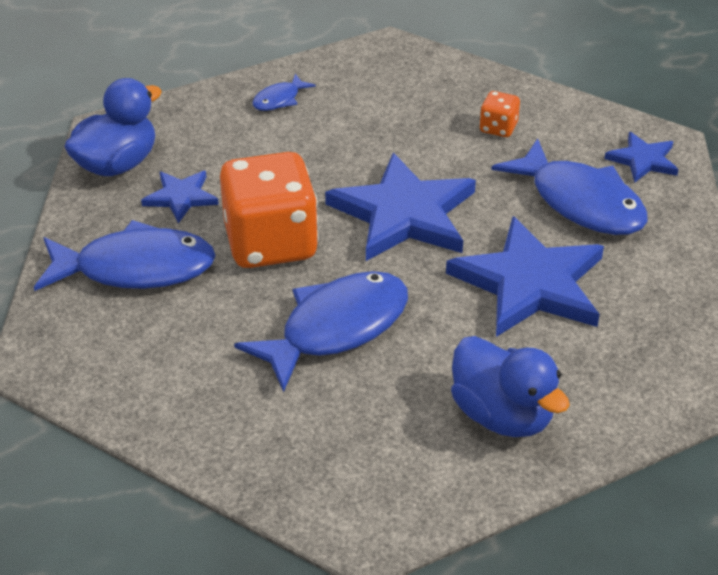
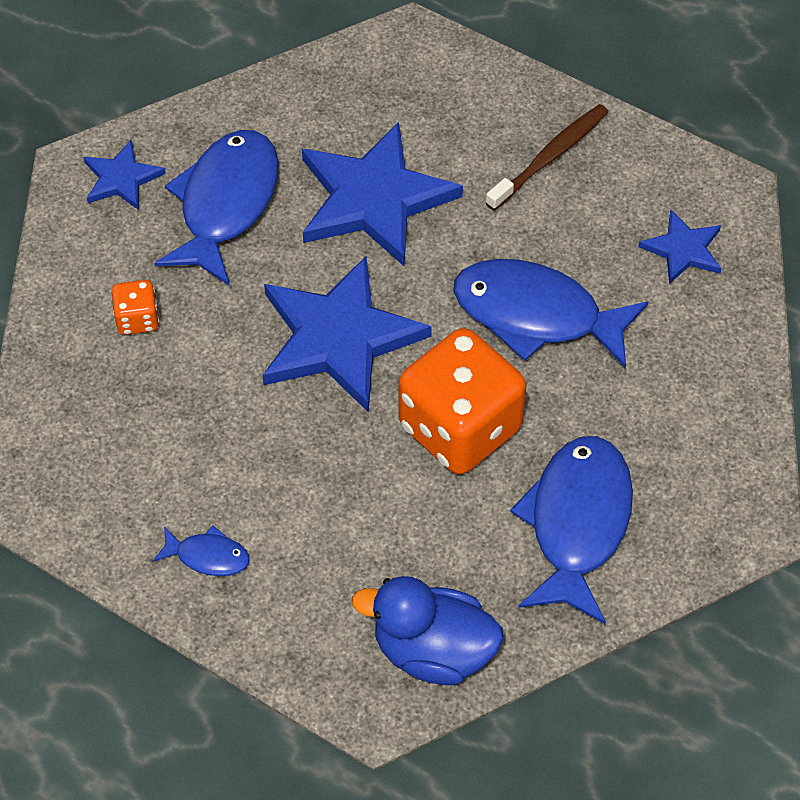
camera: 120 degrees left, 15 degrees up
(135, 268) = (577, 524): blue fish -> blue fish turned 45 degrees clockwise
(181, 197) = (445, 551): blue star -> blue star (683, 249)
(502, 415) = (550, 157): blue duck -> brown toothbrush

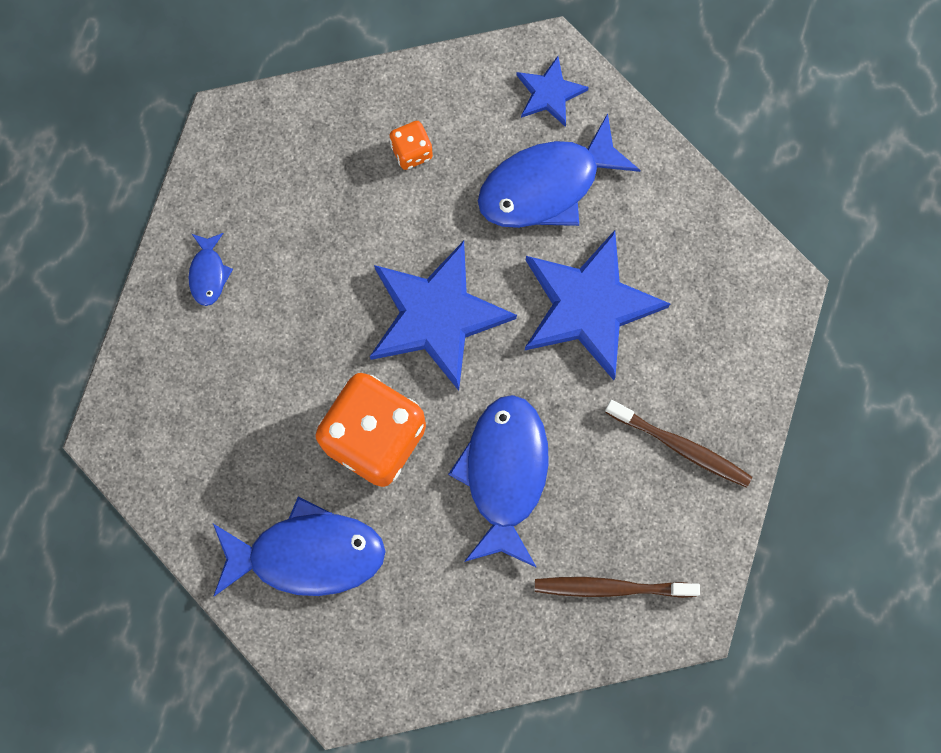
camera: 75 degrees right, 20 degrees up
(226, 204) = (547, 185): blue fish -> blue fish turned 150 degrees clockwise
(433, 651) = (166, 467): blue duck -> none
(683, 249) = (611, 587): blue star -> brown toothbrush

